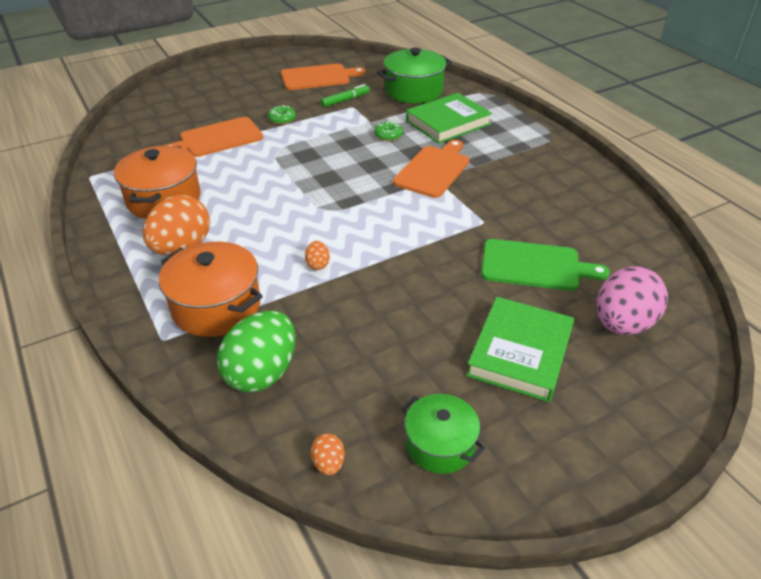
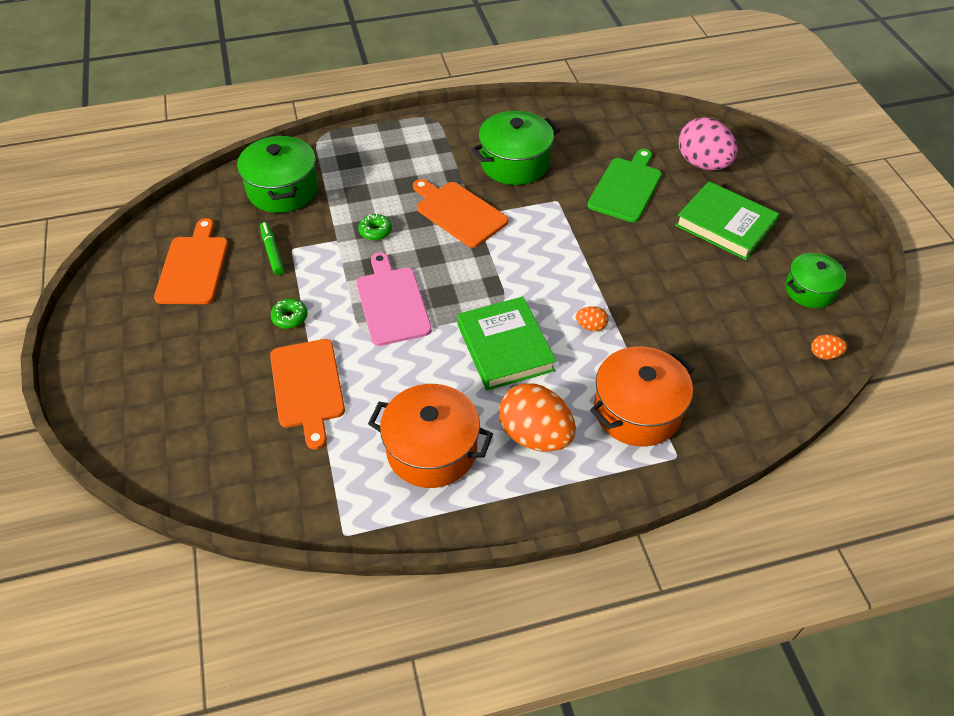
camera: 75 degrees left, 10 degrees up
(262, 373) = (729, 384): green egg -> none
(311, 156) = (392, 302): none -> pink cutting board
(448, 123) = (370, 180): green book -> green book (505, 347)
(522, 189) = (514, 163): none -> green pot

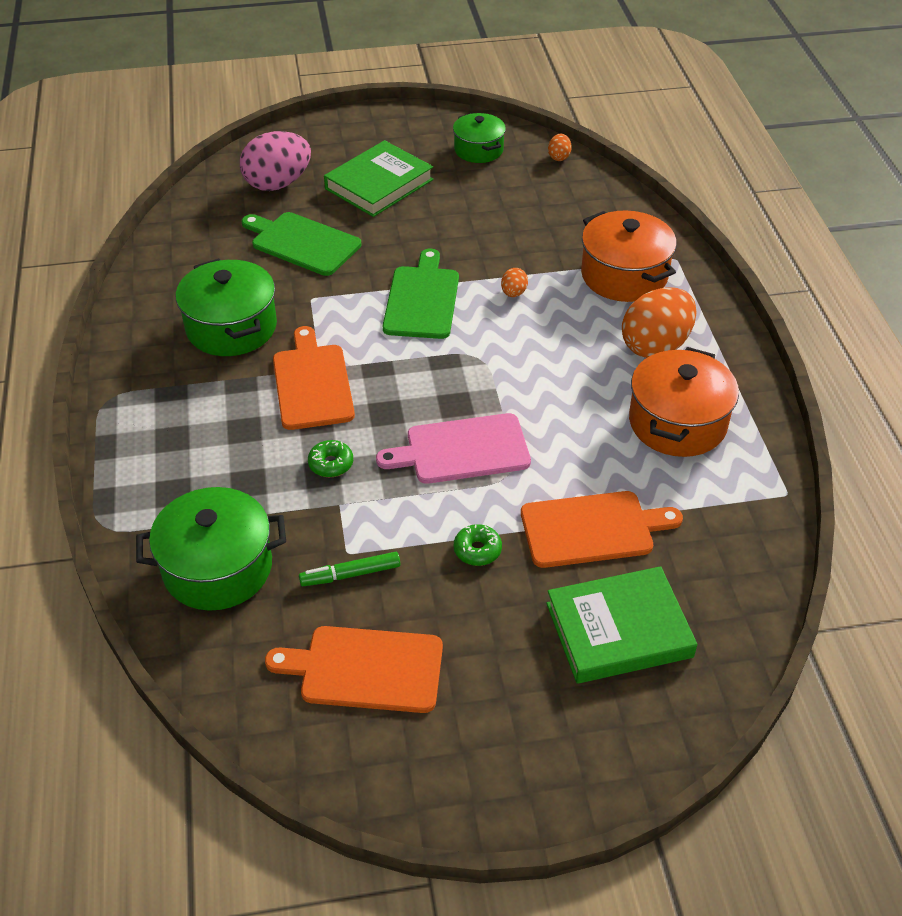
camera: 85 degrees left, 5 degrees down
(459, 212) = (312, 383): orange cutting board -> orange cutting board turned 120 degrees clockwise
(505, 347) = (539, 358): green book -> green book (619, 630)
(569, 266) = (422, 299): none -> green cutting board

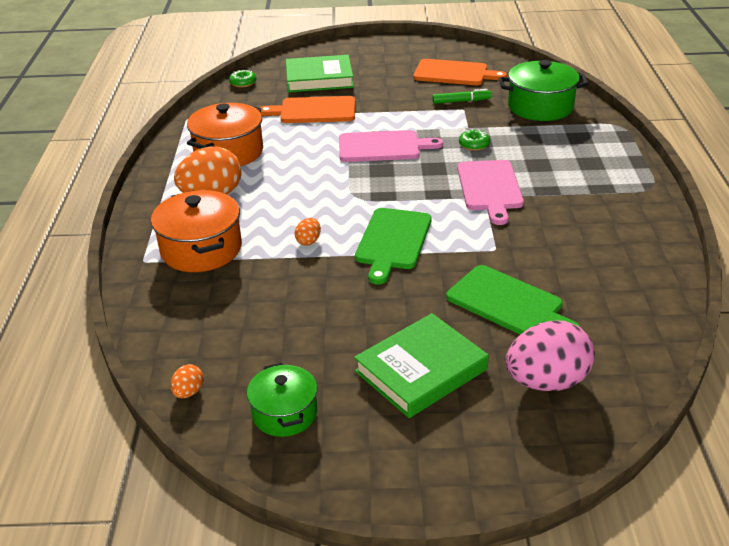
camera: 170 degrees left, 10 degrees down
(231, 327) = (564, 230): green pot -> none
(312, 383) = (489, 188): orange cutting board -> pink cutting board
(477, 550) = (385, 106): green donut -> green donut (243, 83)

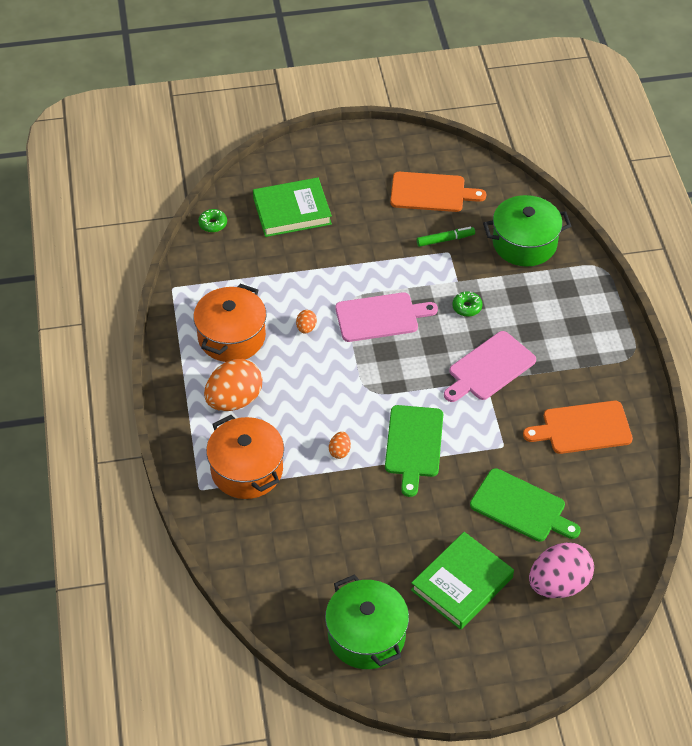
camera: 10 degrees left, 15 degrees up
(188, 392) = (286, 624): orange egg -> orange egg (306, 328)
(284, 413) = (366, 635): green pot -> green pot, size x1.57
(314, 110) = (299, 265): orange cutting board -> orange cutting board (583, 428)
(489, 188) = (489, 368): pink cutting board -> pink cutting board turned 60 degrees clockwise

